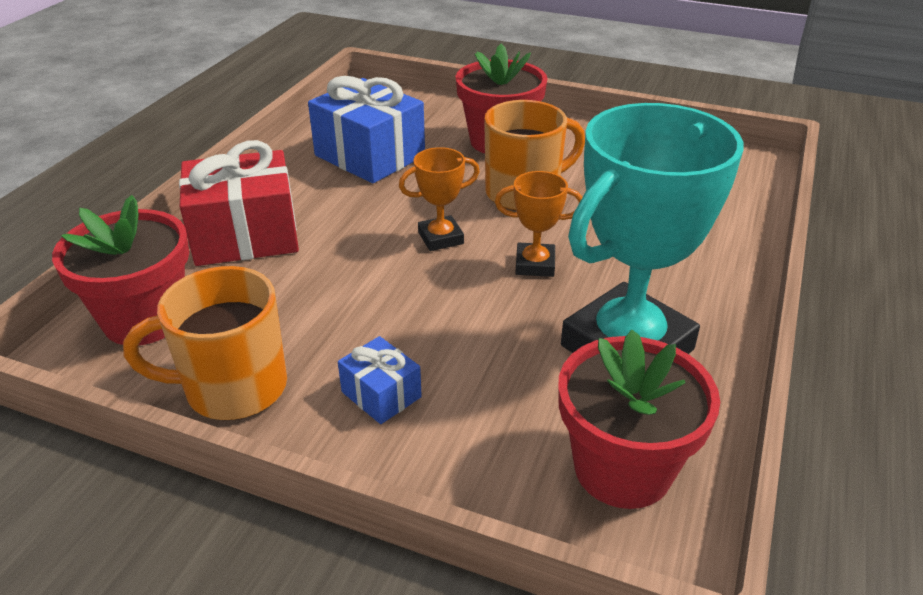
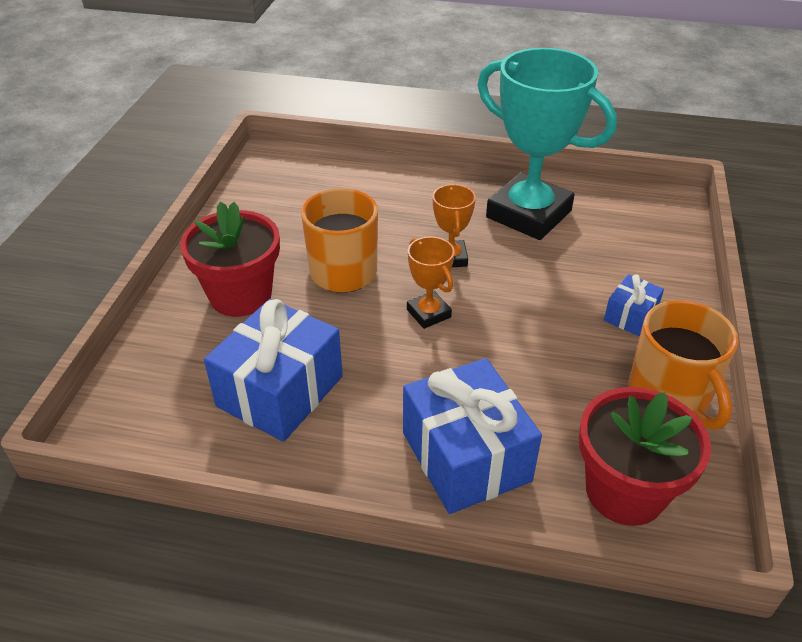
camera: 100 degrees left, 5 degrees up
(245, 235) = (466, 456): red gift -> blue gift
(622, 469) = (631, 214): red flower pot -> none

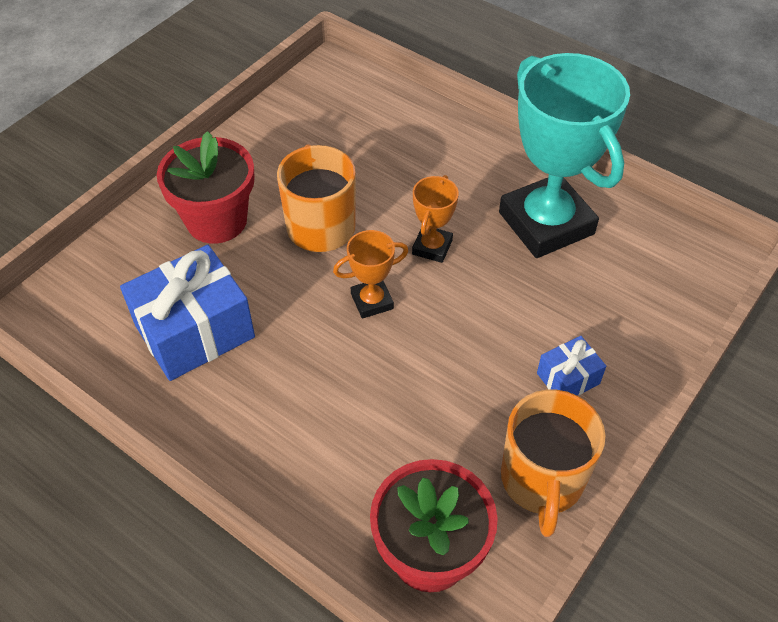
camera: 25 degrees right, 10 degrees up
(429, 313) = (372, 301): orange trophy -> orange trophy turned 75 degrees clockwise
(466, 456) = (311, 459): blue gift -> none

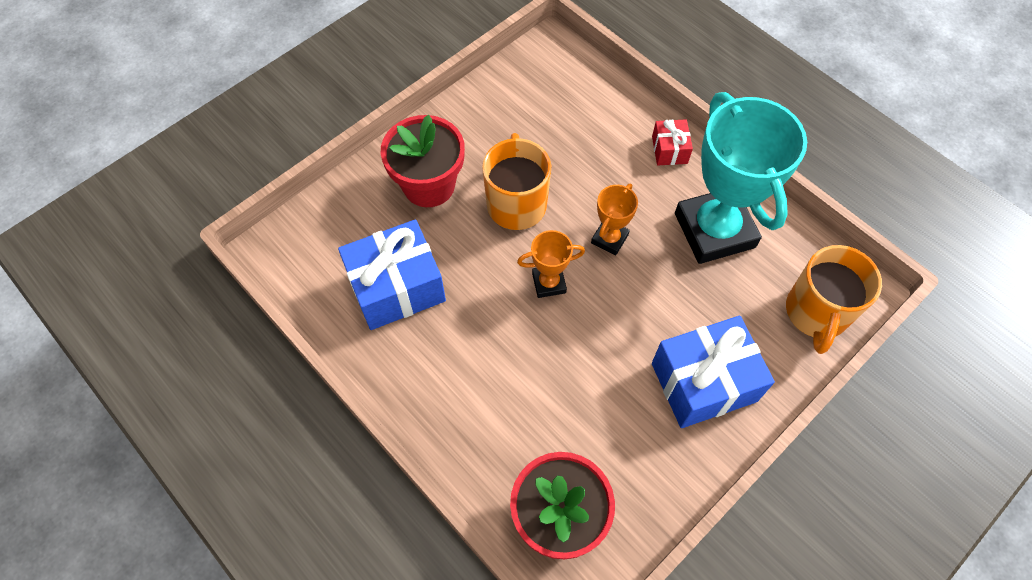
camera: 10 degrees right, 10 degrees up
(480, 152) = (669, 150): none -> red gift
(542, 481) = (662, 471): orange mug -> orange mug (816, 313)
(568, 378) = (703, 382): blue gift -> blue gift, size x2.02

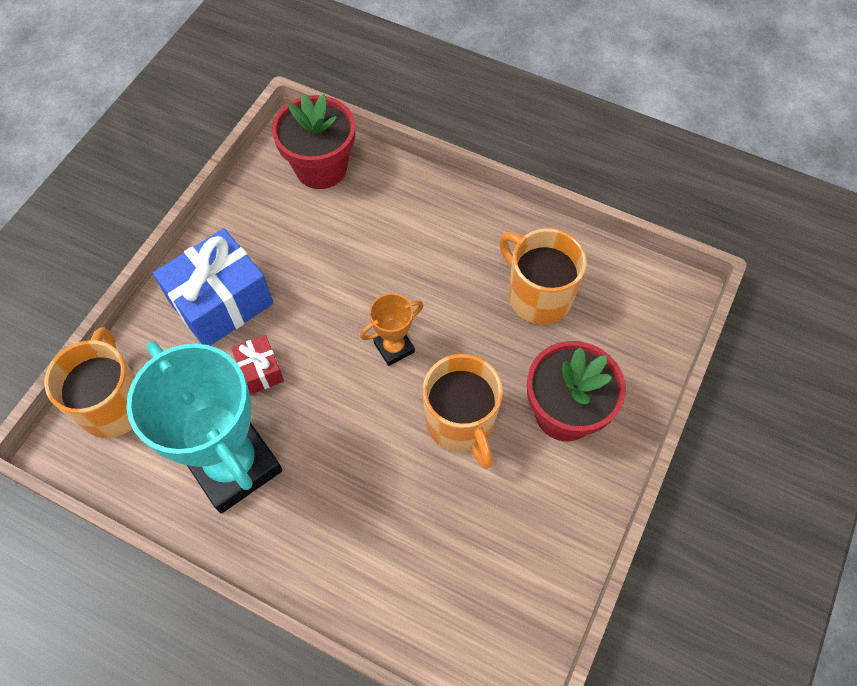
camera: 160 degrees right, 0 degrees up
(397, 287) = (537, 296): blue gift -> orange mug
(609, 239) = (346, 415): orange trophy -> none
(669, 150) = (306, 558): red gift -> red gift (260, 370)

